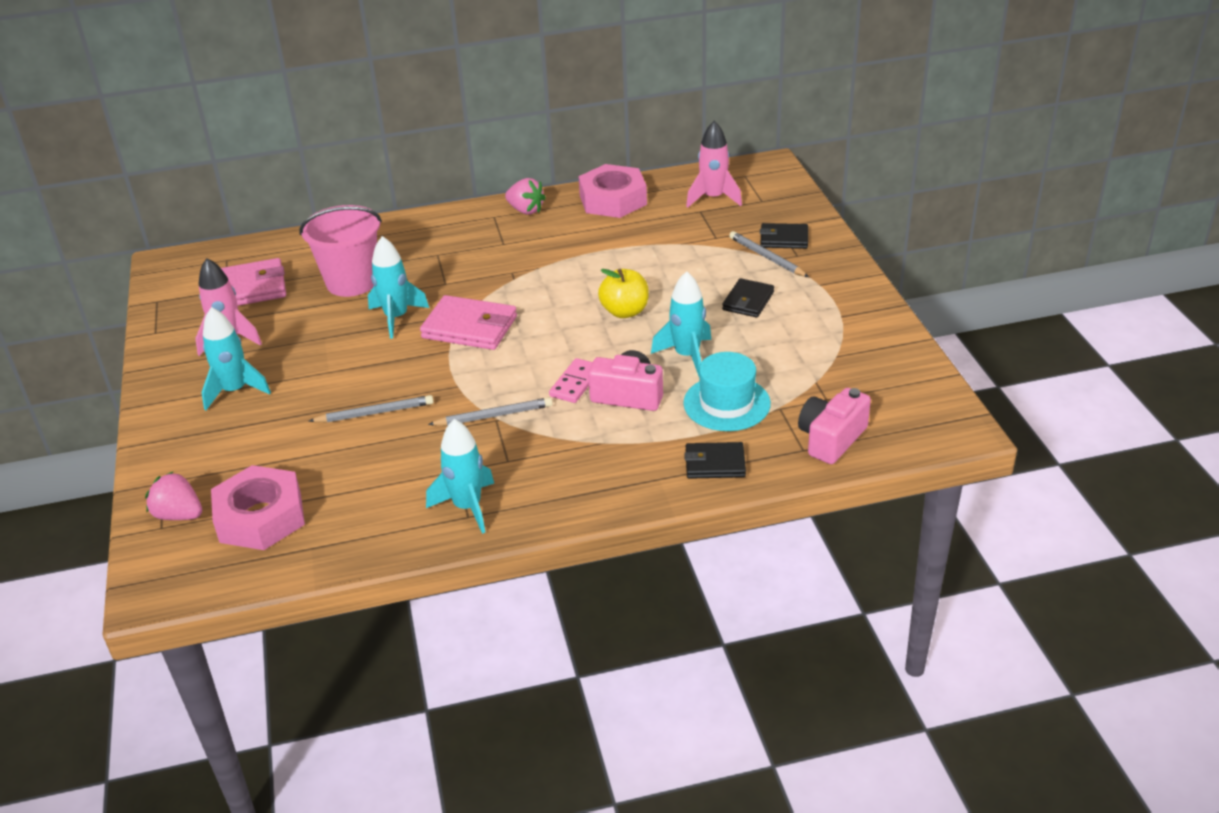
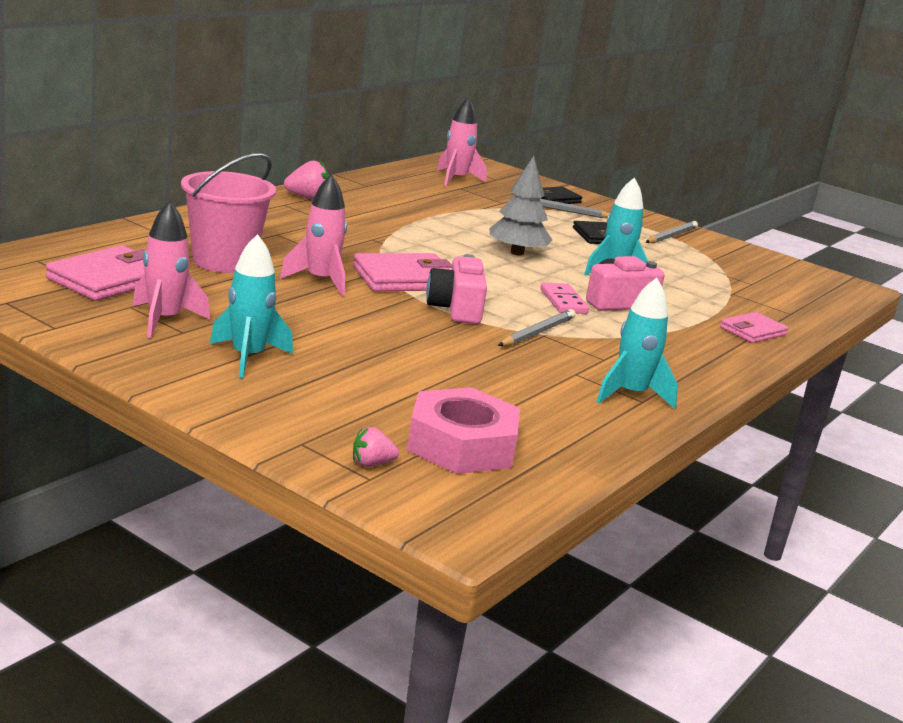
camera: 45 degrees left, 15 degrees down
(179, 515) = (371, 464): pink strawberry -> pink strawberry, size x0.63
(375, 413) = (428, 349): grey pencil -> grey pencil (671, 236)
(396, 318) = (320, 281): turquoise rocket -> pink rocket
(613, 200) = (375, 186): pink nut -> none
(625, 311) = (517, 253): yellow apple -> grey tree
(715, 463) = (752, 331): black wallet -> pink wallet
(726, 403) = (694, 296): turquoise hat -> none
(831, 439) = (796, 304): pink camera -> pink camera (456, 309)

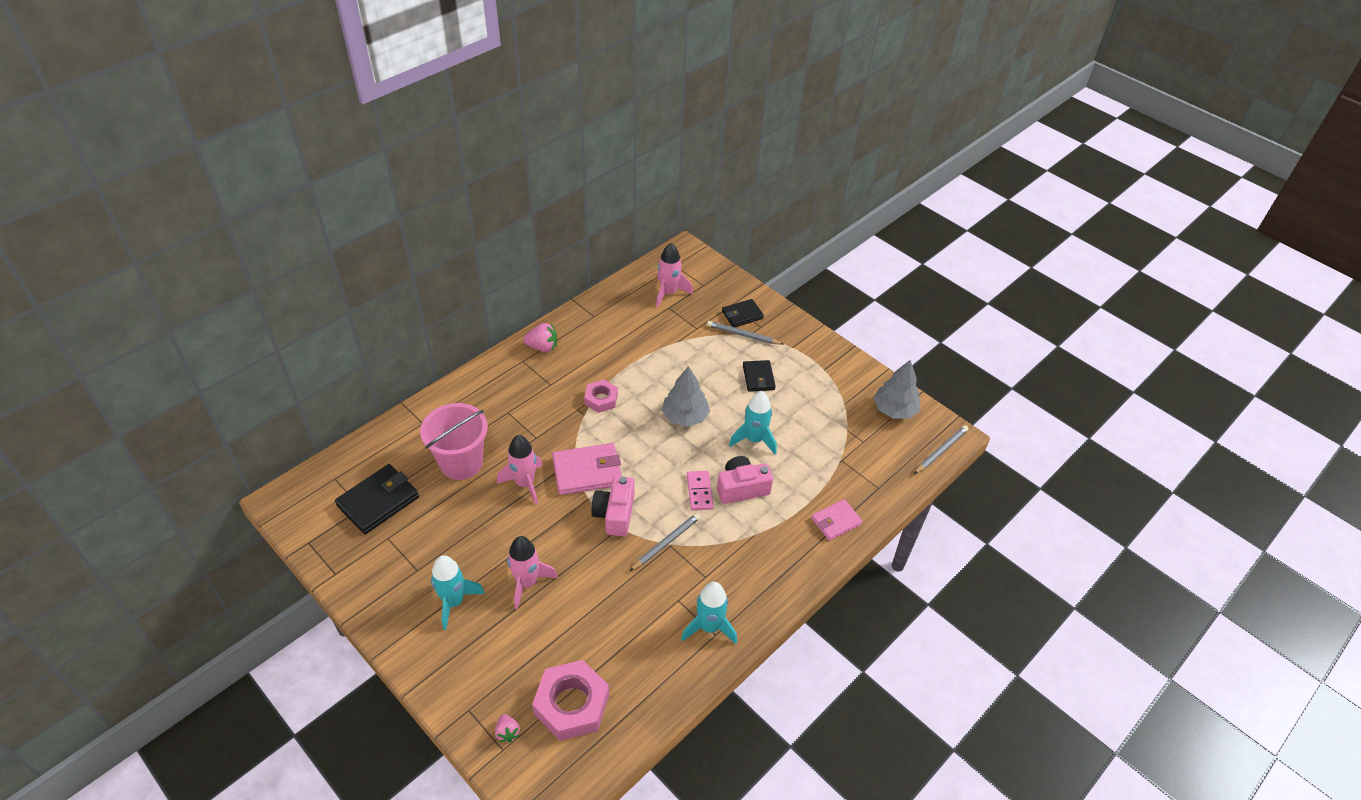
camera: 10 degrees right, 25 degrees up
(109, 279) = (378, 501): pink wallet -> black wallet
(164, 320) = (407, 556): pink rocket -> pink rocket (527, 583)
(371, 464) = (507, 732): pink strawberry -> pink strawberry turned 105 degrees counterclockwise
(401, 235) = (601, 399): none -> pink nut
(671, 236) = (822, 367): grey pencil -> grey pencil (941, 451)
(776, 267) = (894, 410): none -> grey tree

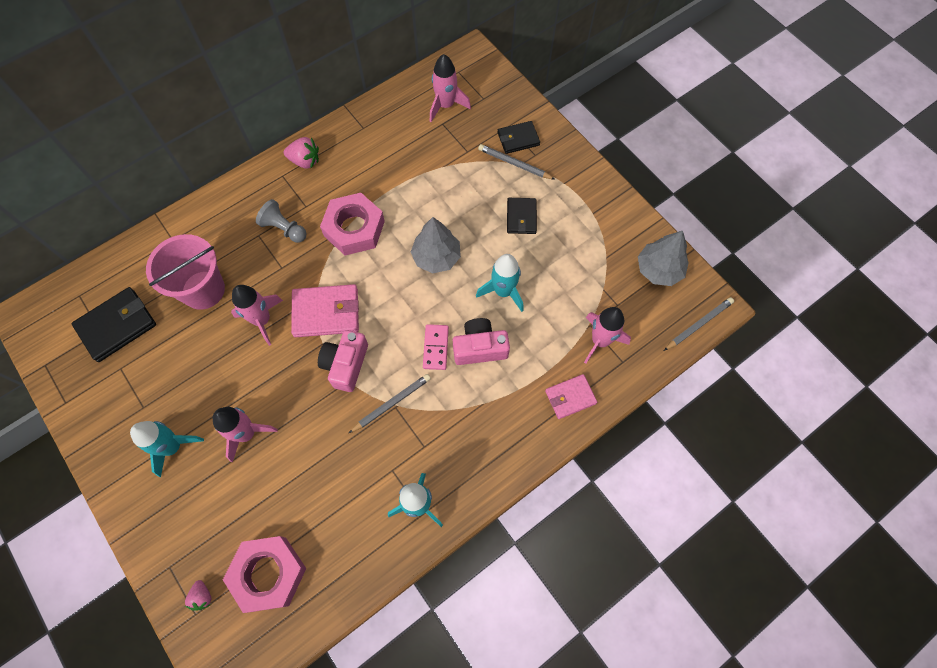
camera: 10 degrees right, 20 degrees up
(532, 404) = (284, 228): none -> grey pawn
(601, 399) = (354, 228): pink nut -> pink nut, size x1.71
(853, 472) = (600, 341): none -> pink rocket

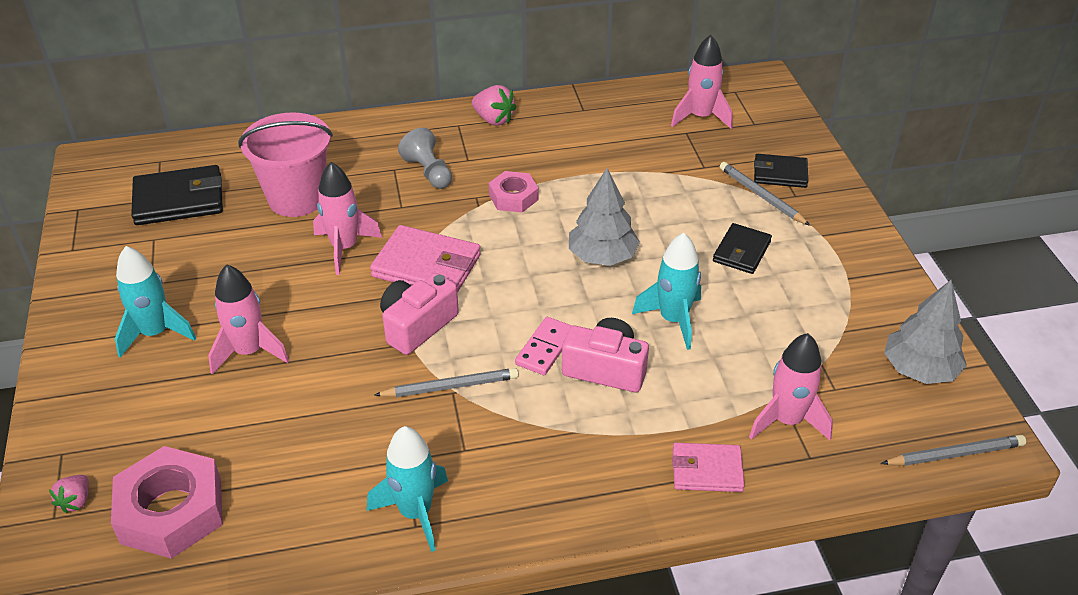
camera: 25 degrees right, 25 degrees down
(354, 228) = (513, 197): pink nut -> pink nut, size x0.59

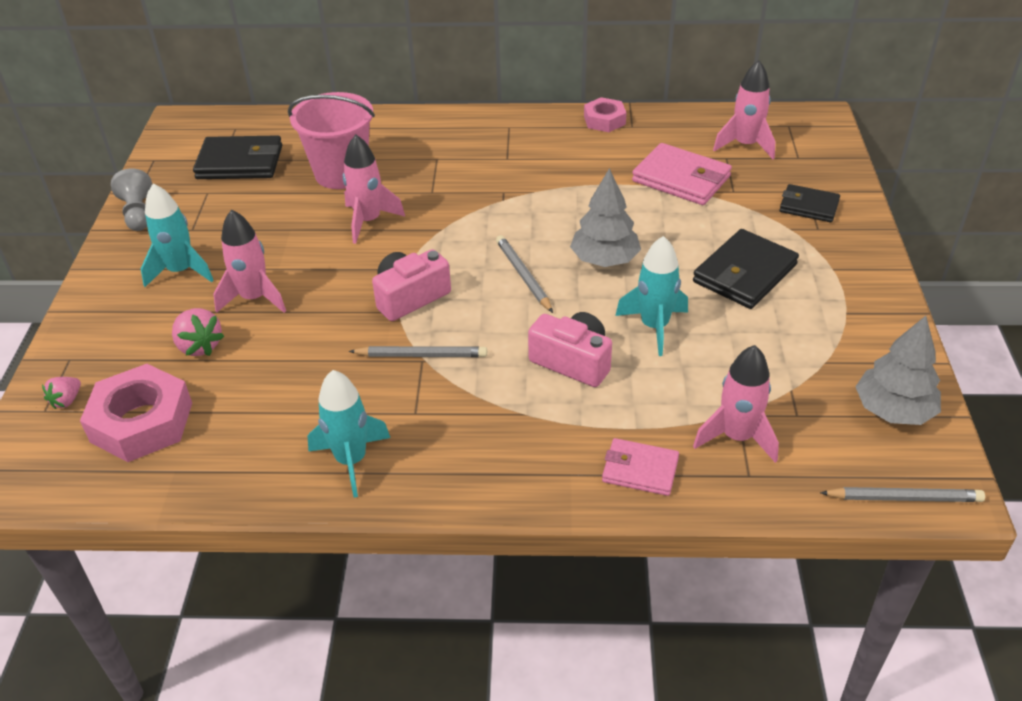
camera: 15 degrees right, 0 degrees up
(426, 266) = (436, 246): pink wallet -> pink wallet (681, 179)
(428, 172) = (467, 165): grey pawn -> grey pawn (138, 213)
(493, 119) = (543, 126): pink strawberry -> pink strawberry (199, 346)
(513, 197) = (538, 196): pink nut -> pink nut (604, 120)
(545, 348) = (522, 334): pink domino -> none
(741, 251) = (744, 273): black wallet -> black wallet, size x1.59
(761, 196) = (782, 225): grey pencil -> grey pencil (523, 275)

